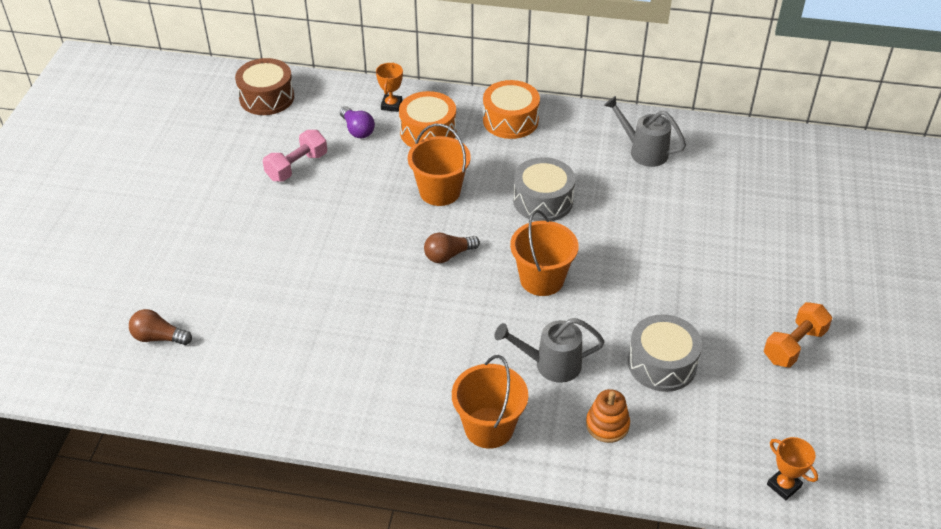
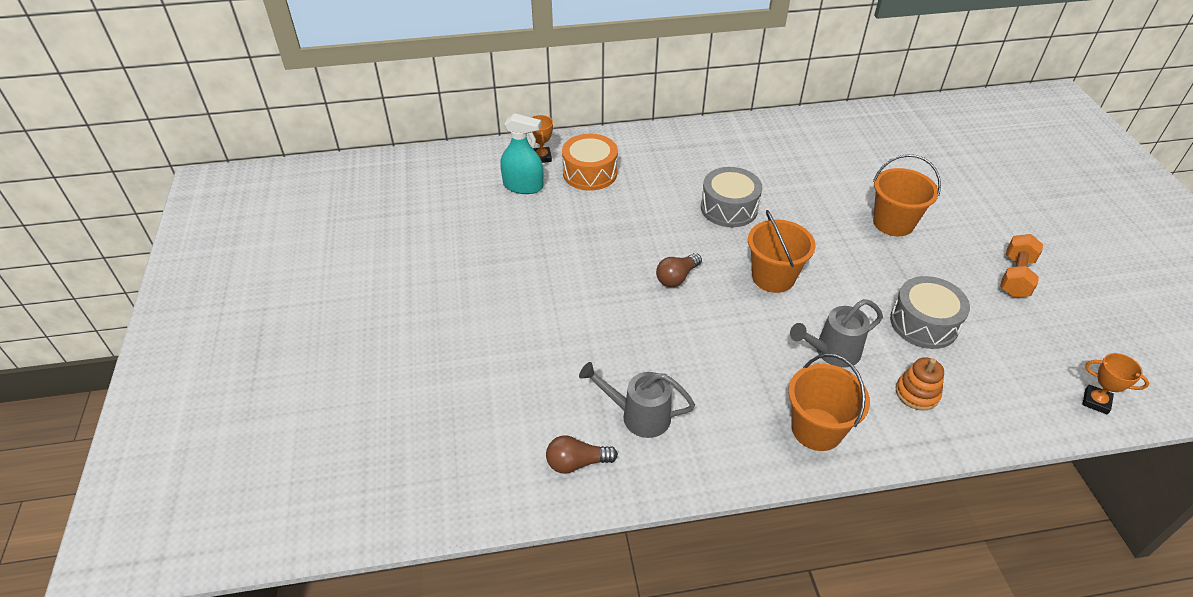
camera: 20 degrees left, 0 degrees up
(158, 337) = (436, 439): brown light bulb -> brown light bulb (577, 463)
(267, 98) = (418, 176): brown drum -> none
(297, 166) = (484, 232): pink dumbbell -> none
(357, 130) = (523, 186): purple light bulb -> turquoise spray bottle
(440, 191) = (633, 222): orange bucket -> orange bucket (893, 223)
(510, 120) = (656, 147): orange drum -> none
(643, 151) = (785, 147): grey watering can -> grey watering can (638, 415)

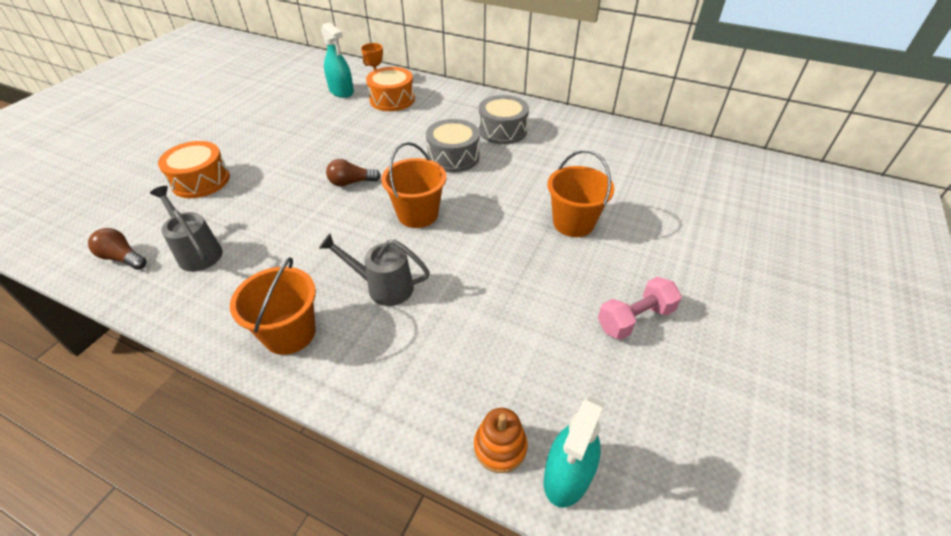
camera: 35 degrees right, 0 degrees up
(529, 351) = (200, 181): none -> orange drum
(917, 393) = (404, 357): orange stacking toy -> orange stacking toy (500, 447)
(924, 323) = (490, 308): grey drum -> grey drum (502, 130)
(1015, 277) = (635, 319): orange dumbbell -> pink dumbbell
(1096, 401) = (567, 475): orange trophy -> turquoise spray bottle

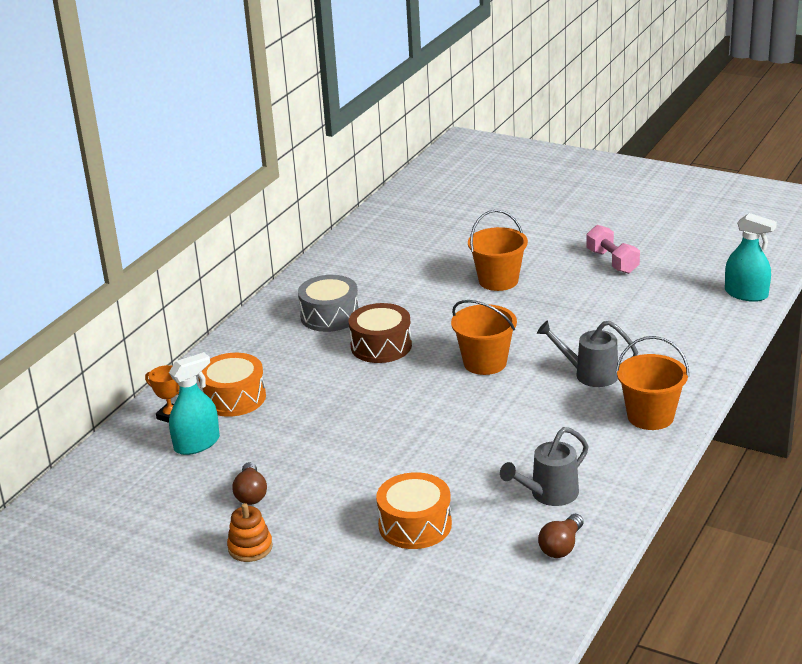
camera: 85 degrees left, 15 degrees down
(351, 182) = (426, 409): brown light bulb -> brown light bulb (251, 494)
(383, 287) = (589, 374): grey watering can -> grey watering can turned 90 degrees clockwise
(453, 157) = (381, 346): grey drum -> brown drum
(500, 447) = (733, 317): orange stacking toy -> orange stacking toy (250, 547)

